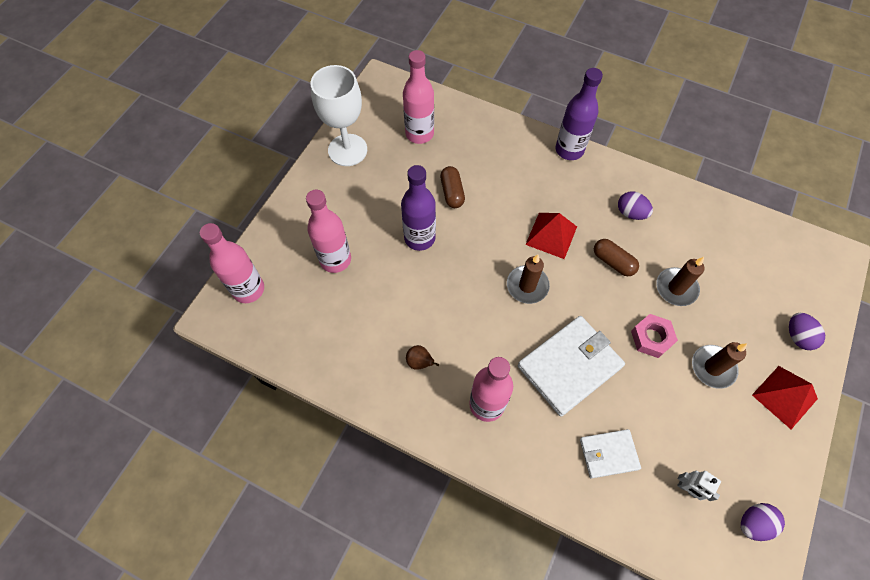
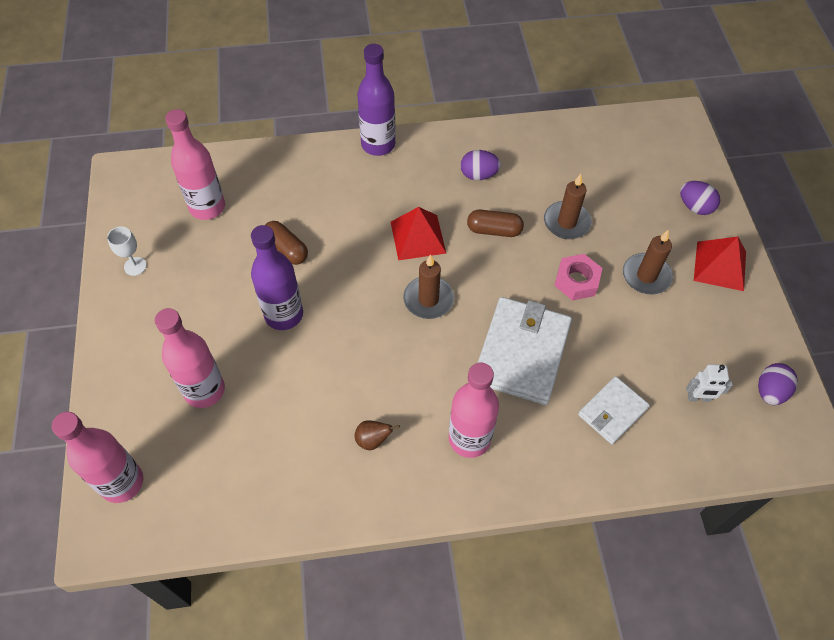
camera: 35 degrees left, 5 degrees down
(347, 150) = (135, 266): white goblet -> white goblet, size x0.43

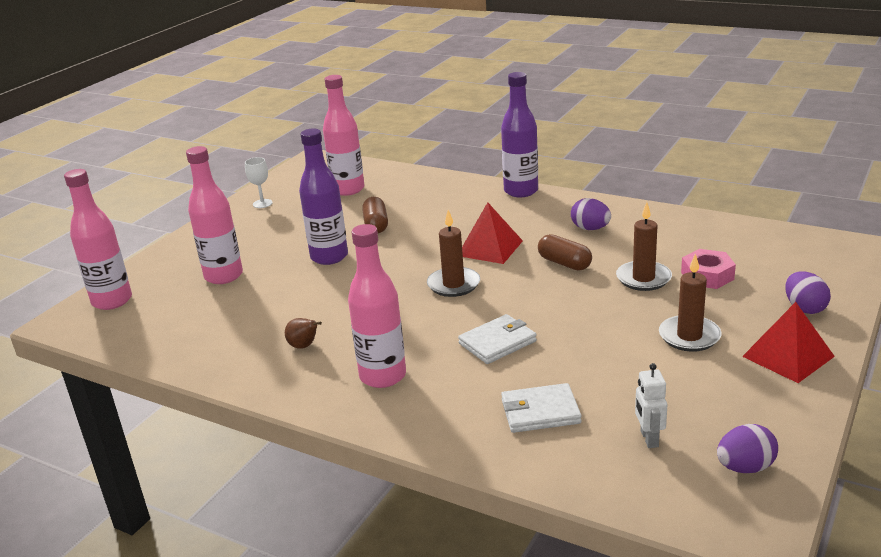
camera: 40 degrees right, 30 degrees down
(522, 352) = (497, 342): white wallet -> white wallet, size x0.57
(576, 281) = (608, 316): pink nut -> pink nut (707, 276)
(698, 398) = (649, 439): white robot -> white robot turned 45 degrees clockwise

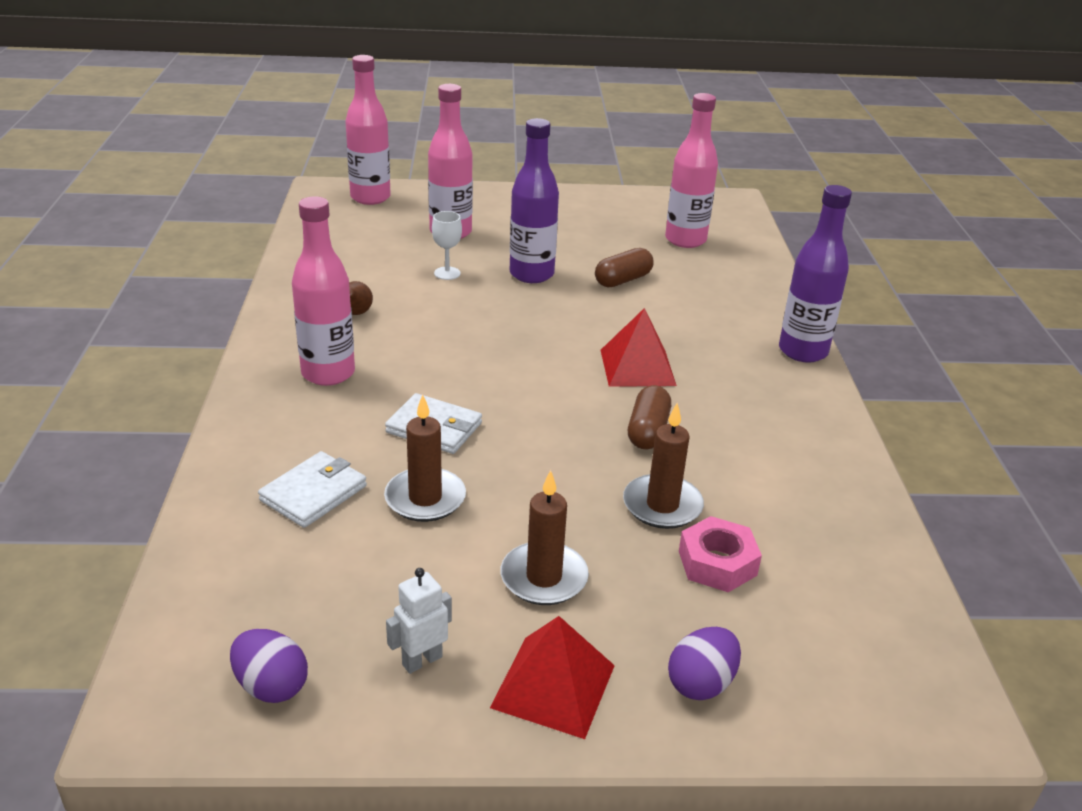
camera: 55 degrees right, 5 degrees up
(262, 203) = (607, 205): white goblet -> white goblet (447, 273)
(453, 284) = (535, 365): brown candle -> brown candle (425, 498)
(540, 412) = (314, 493): white wallet -> white wallet turned 75 degrees clockwise
(590, 229) = (756, 430): purple egg -> none
(649, 439) = (297, 589): white robot -> white robot (422, 660)

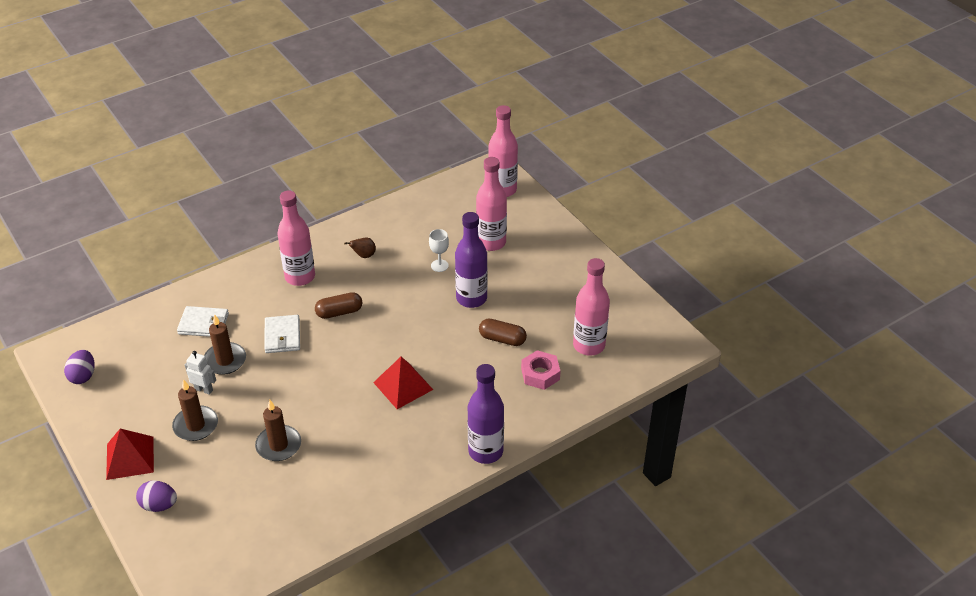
camera: 60 degrees right, 10 degrees up
(422, 660) = (121, 411): white robot -> white robot (204, 389)
(648, 431) = (341, 415): brown capsule -> brown capsule (339, 312)
(717, 563) = (246, 482): pink nut -> pink nut (540, 374)

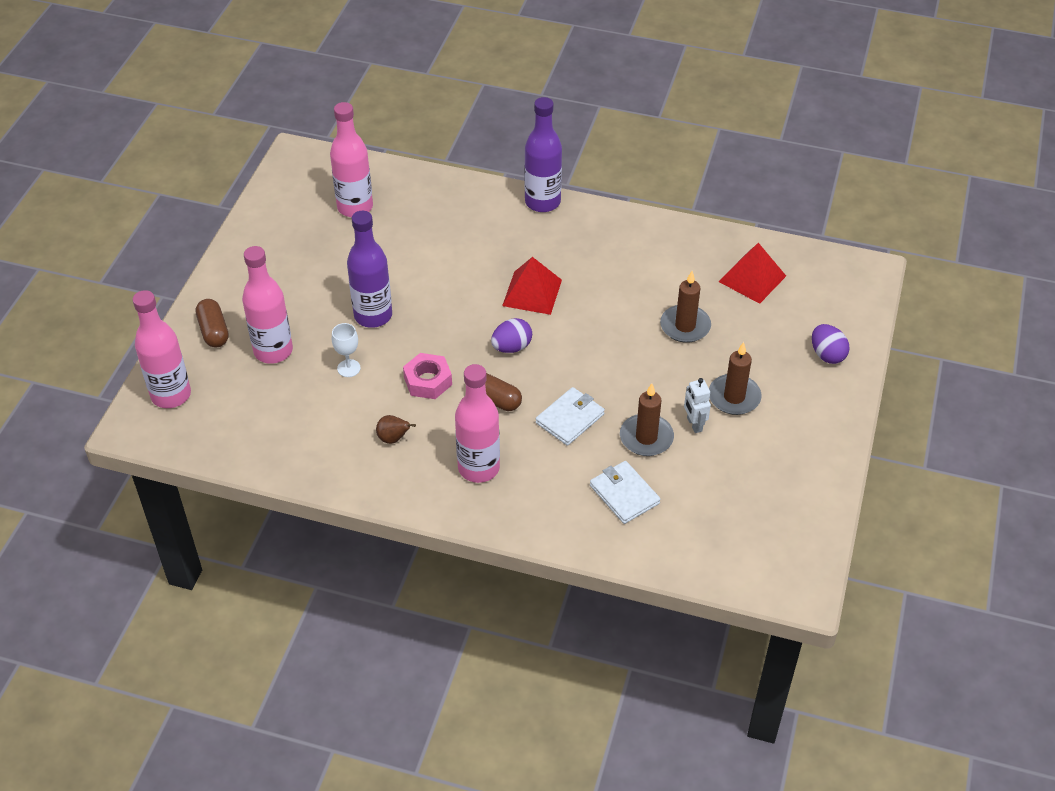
camera: 130 degrees left, 5 degrees up
(83, 376) = (791, 533): purple egg -> purple egg (511, 347)
(130, 458) = (816, 413): red pyramid -> red pyramid (752, 278)
(502, 339) = (405, 264): brown capsule -> brown capsule (213, 331)
(540, 374) = (422, 217): pink nut -> pink nut (428, 381)

